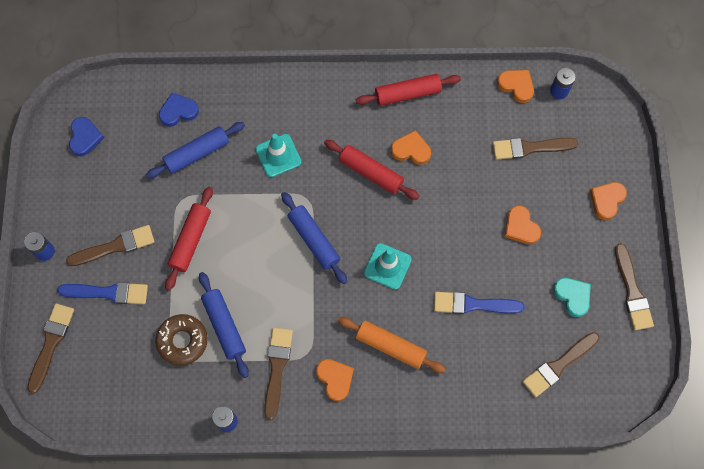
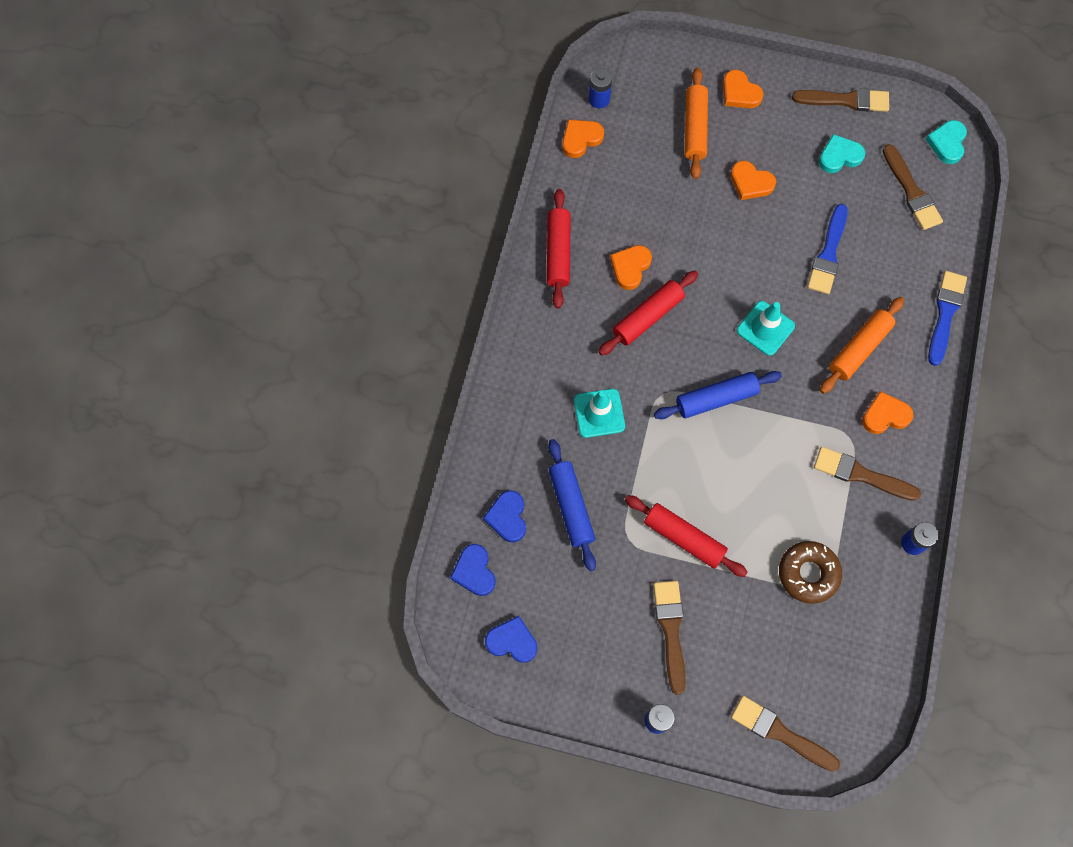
camera: 75 degrees left, 0 degrees up
(108, 292) = (729, 650): blue brush -> blue brush (945, 314)
(132, 99) = (474, 571): none -> blue heart
(224, 326) = (799, 522): blue rolling pin -> none
(521, 227) = (750, 183): orange heart -> orange heart turned 45 degrees clockwise
(530, 148) = (660, 147): brown brush -> none
(558, 171) = (695, 128): none -> orange rolling pin
(620, 389) = (947, 143): none -> turquoise heart

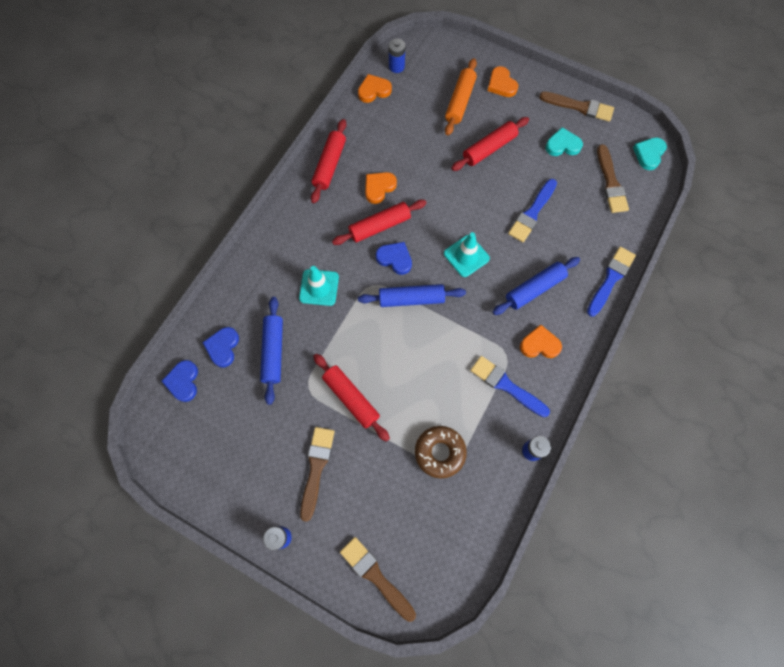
camera: 15 degrees right, 0 degrees up
(512, 641) = (192, 443): blue heart -> blue heart (395, 259)
(750, 183) = (489, 148): orange heart -> red rolling pin
(859, 349) = (534, 289): orange rolling pin -> blue rolling pin
(861, 475) = (506, 385): brown brush -> blue brush

